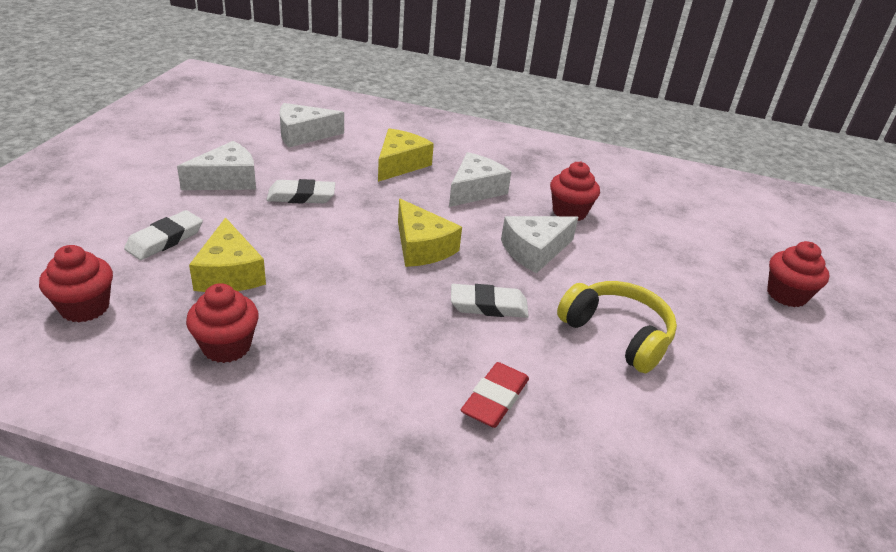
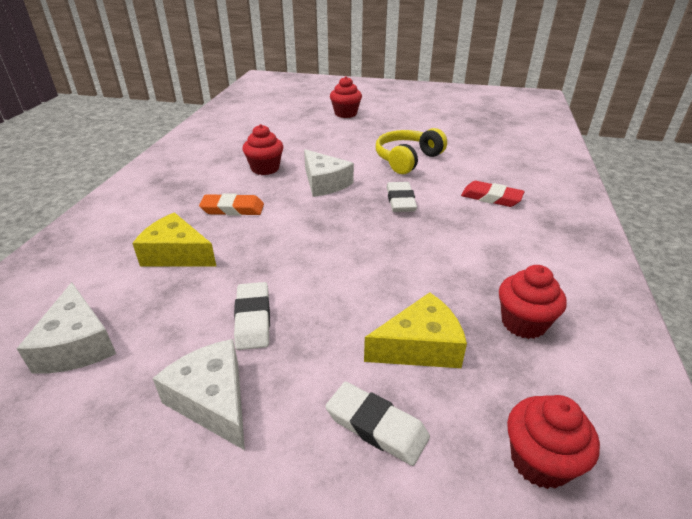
camera: 90 degrees left, 0 degrees up
(421, 247) = (334, 232): yellow cheese -> none
(475, 190) = (232, 209): white cheese -> orange eraser

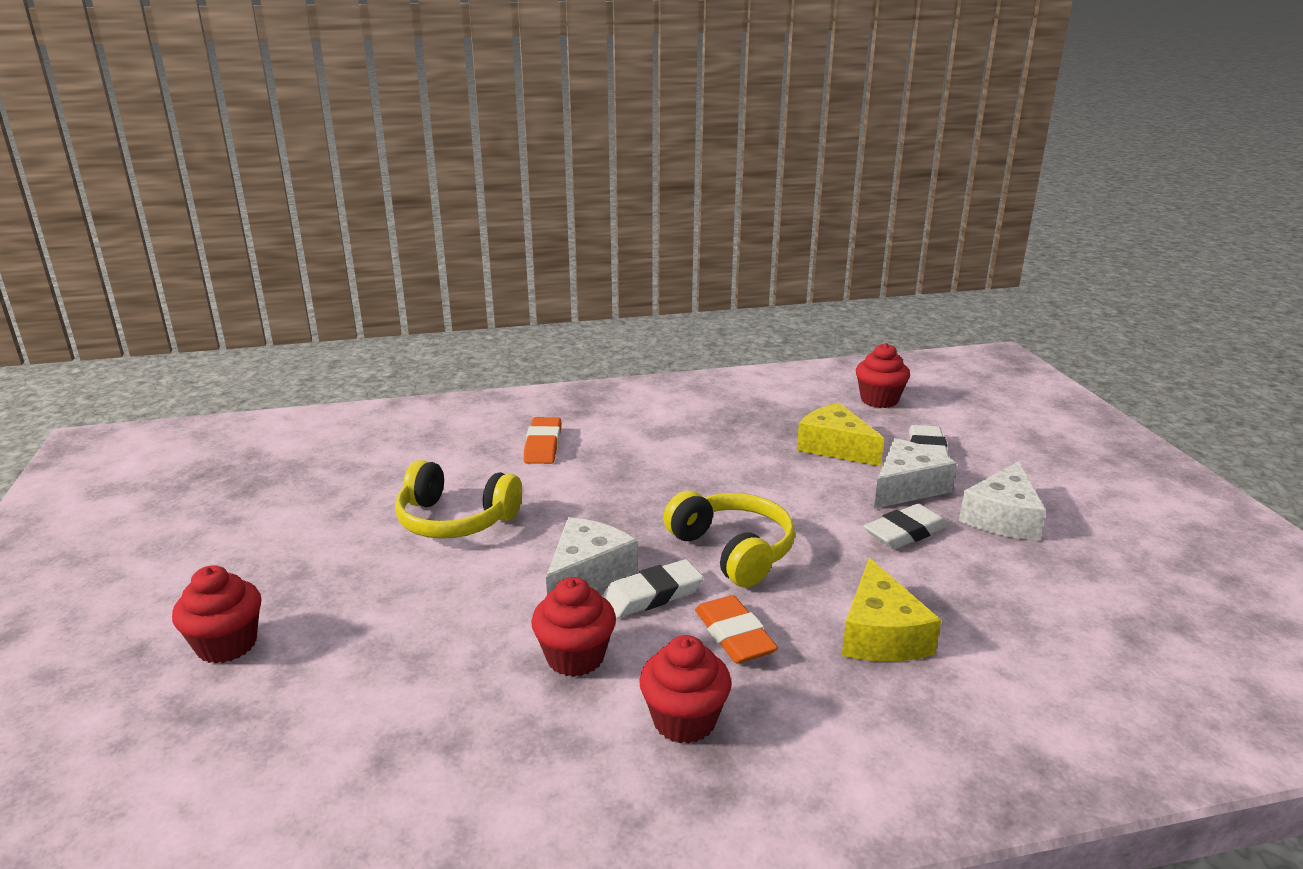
camera: 115 degrees left, 10 degrees down
(77, 344) = (1072, 625): white cheese -> white cheese (907, 487)
(304, 232) = (732, 551): none -> yellow headphones
(400, 201) = (595, 500): white eraser -> white eraser (652, 594)
(491, 197) = (543, 445): red eraser -> orange eraser
(523, 323) = (758, 412): red cupcake -> red cupcake (684, 720)

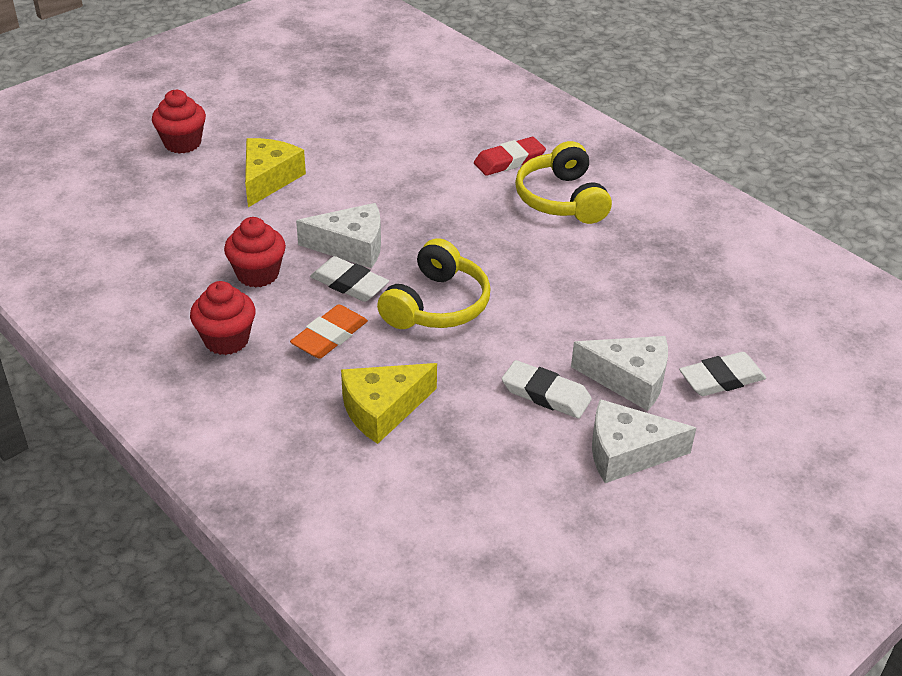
camera: 60 degrees right, 15 degrees up
(455, 520) = (370, 165): yellow headphones -> yellow headphones (561, 199)
(543, 445) = (509, 161): orange eraser -> red eraser
(835, 447) = (665, 318): yellow cheese -> yellow cheese (269, 179)
(879, 400) = (803, 324): red cupcake -> none

